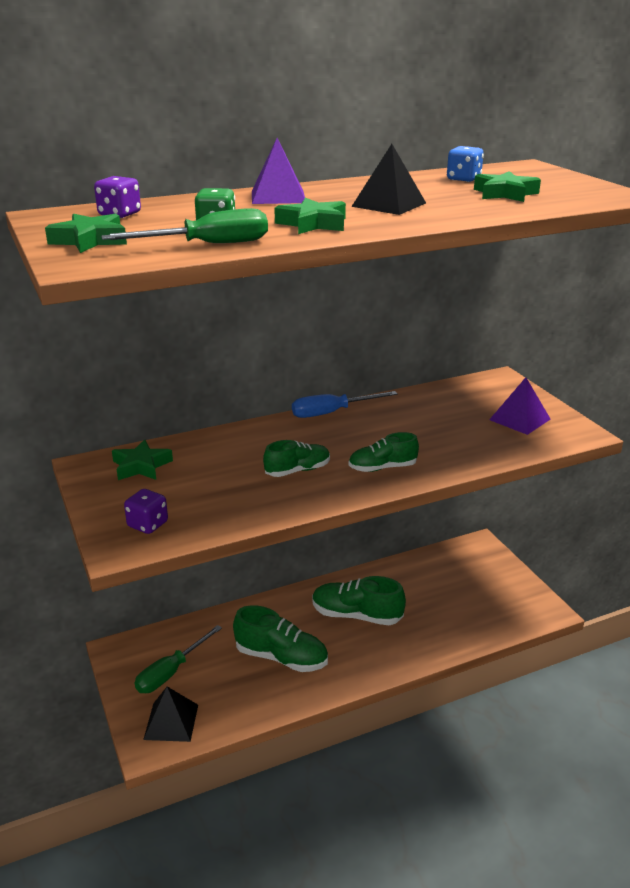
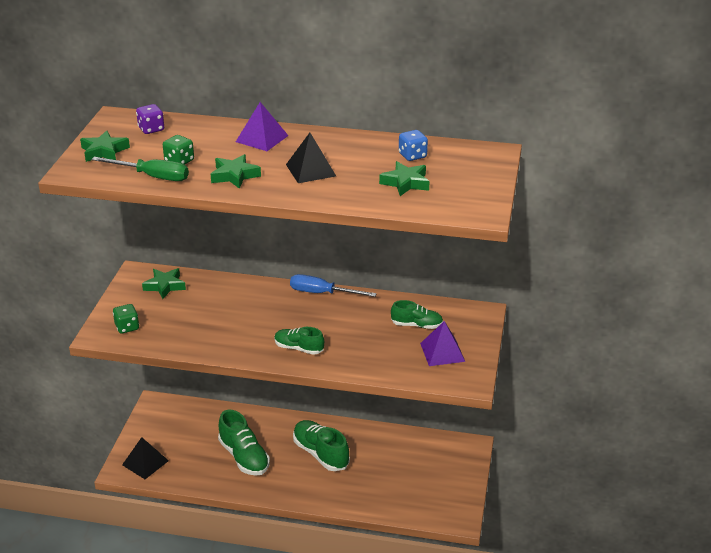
camera: 35 degrees right, 5 degrees up
(148, 524) = (127, 327): purple dice -> green dice
(171, 672) = (172, 433): green screwdriver -> none
(297, 470) = (246, 328): green shoe -> green shoe (417, 325)

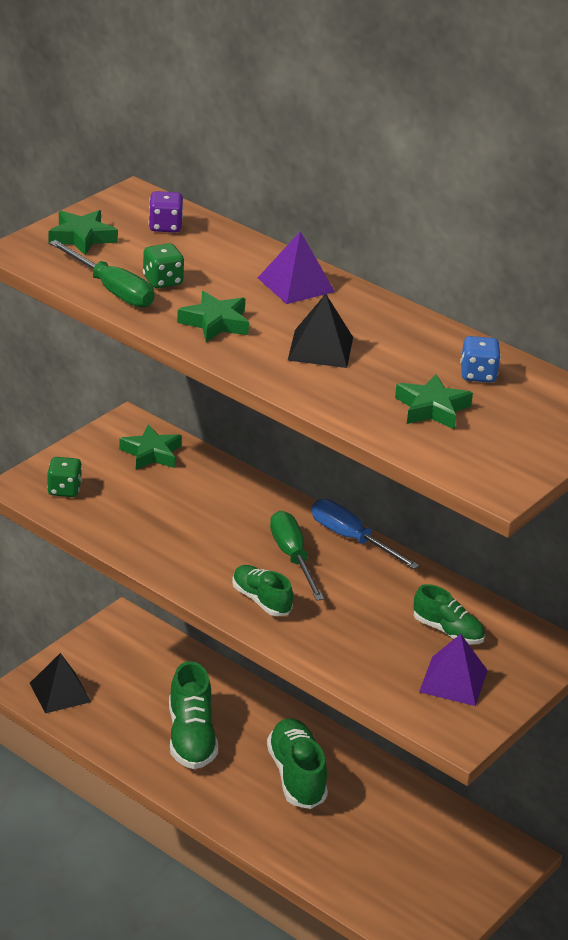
camera: 25 degrees right, 0 degrees up
(297, 316) = (292, 557): none -> green screwdriver

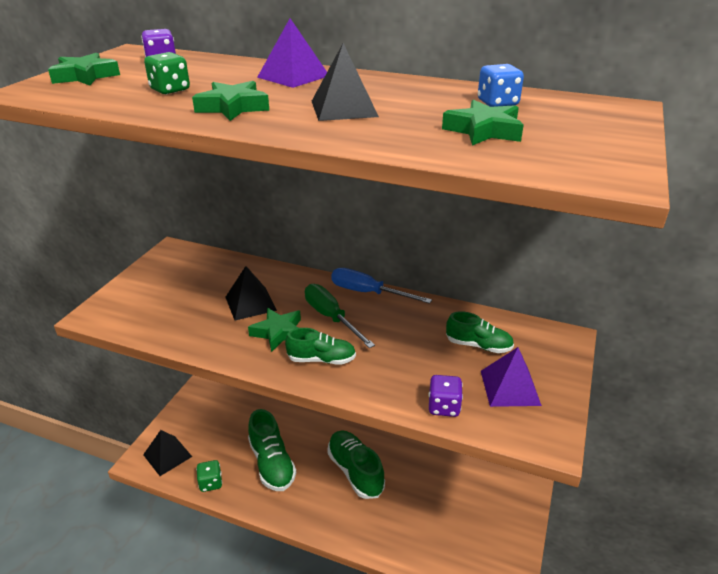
camera: 15 degrees left, 0 degrees up
(64, 490) = (130, 309): green dice -> green dice (211, 483)
(111, 290) = (120, 101): green screwdriver -> none
(151, 453) = (194, 267): green star -> green star (278, 332)
(204, 517) = (250, 303): none -> black pyramid
(261, 600) = (321, 359): green shoe -> green shoe turned 150 degrees clockwise
(369, 679) = (443, 407): none -> purple dice

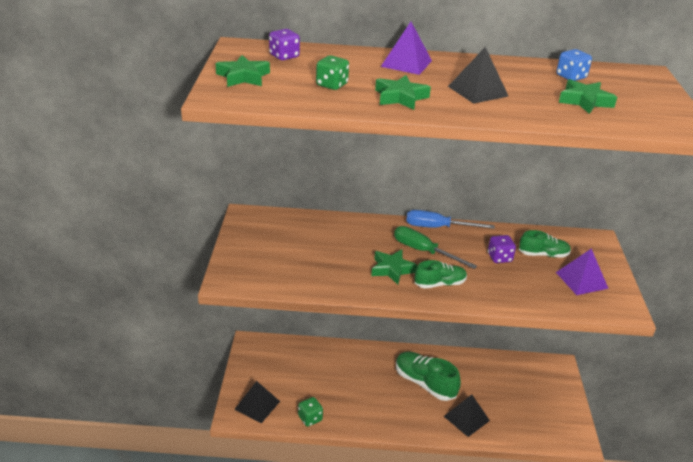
camera: 20 degrees left, 0 degrees up
(250, 303) = (352, 250): black pyramid -> black pyramid (466, 418)
(272, 463) = (353, 392): green shoe -> none
(443, 407) = (547, 301): purple dice -> purple dice (499, 258)

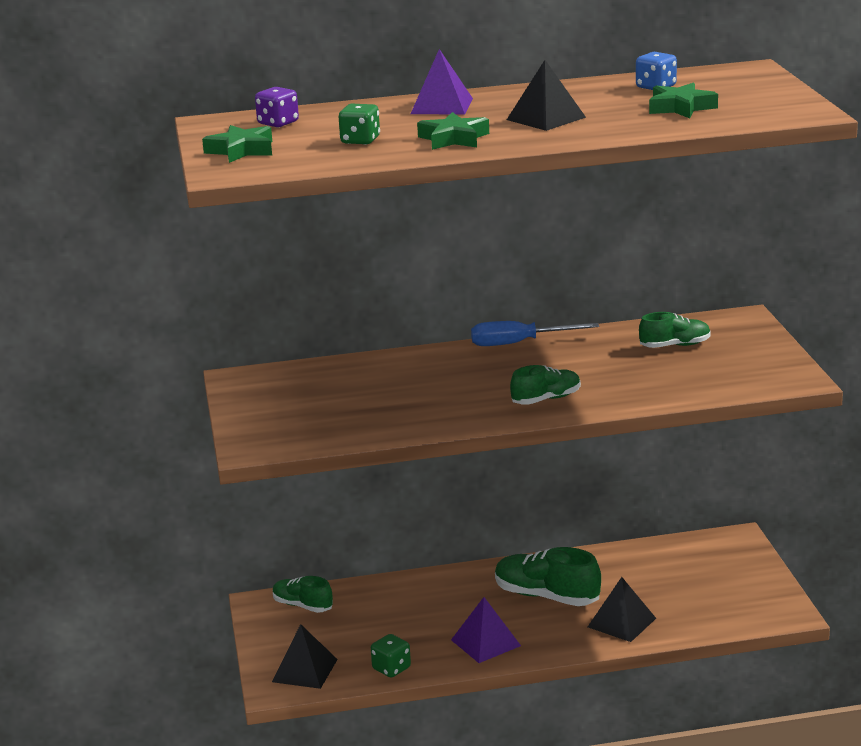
camera: 10 degrees left, 10 degrees down
(274, 351) = (302, 606): none -> green shoe
(392, 269) = (475, 397): green star -> none
(423, 251) = (510, 371): green screwdriver -> none
(499, 258) = (617, 359): purple dice -> none
(581, 280) = (734, 362): purple pyramid -> purple pyramid (485, 642)

